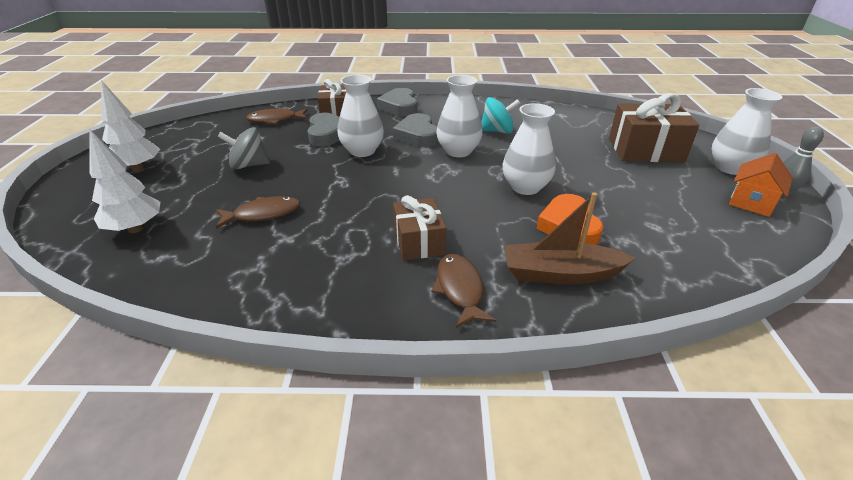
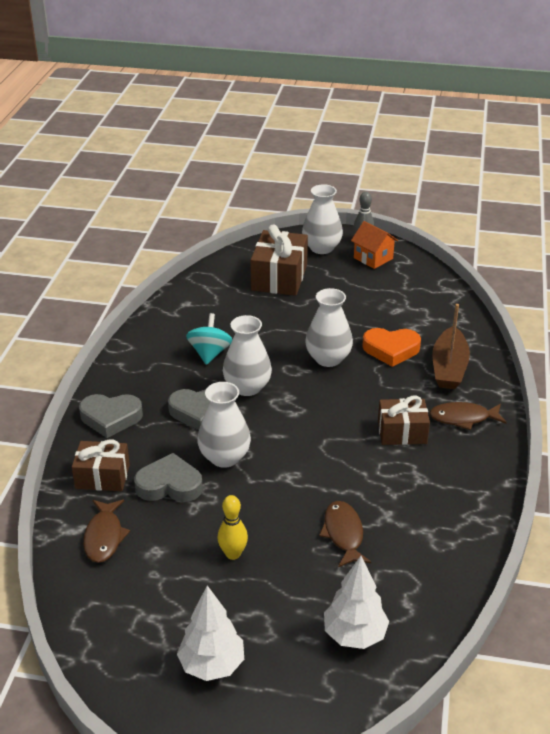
camera: 80 degrees left, 0 degrees up
(248, 165) = (233, 554): grey spinning top -> yellow bowling pin

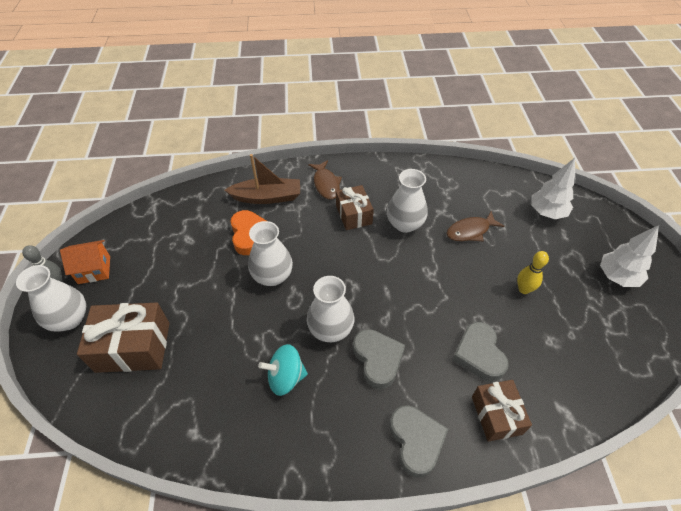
camera: 105 degrees left, 15 degrees up
(104, 537) = (560, 385): brown fish -> none
(224, 457) = (428, 322): white vase -> white vase (405, 224)
(373, 258) = (94, 270): orange house -> orange house turned 45 degrees clockwise

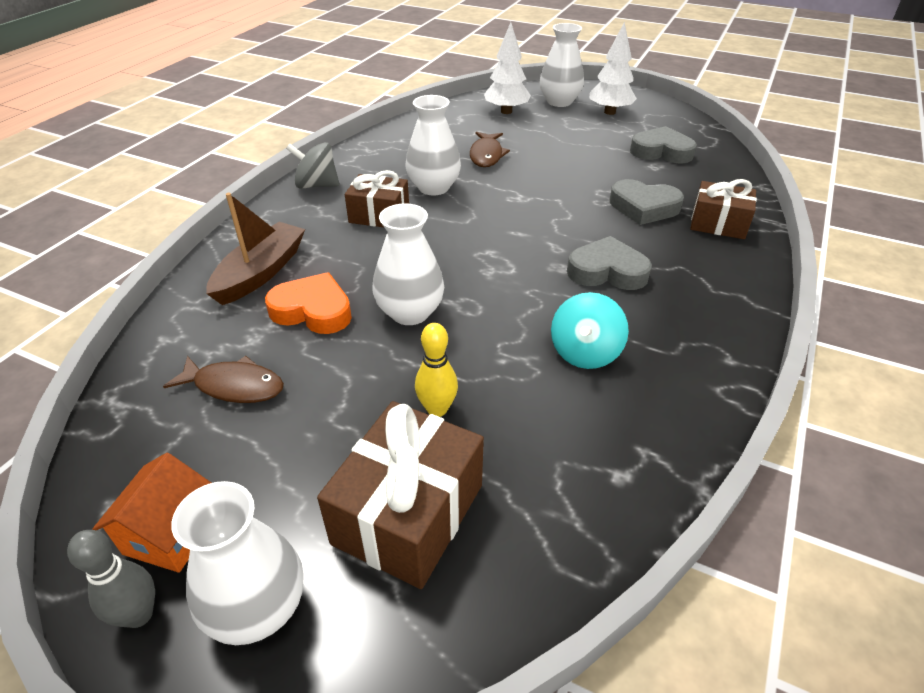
camera: 60 degrees left, 10 degrees down
(326, 184) = (302, 218): brown fish -> brown fish (234, 386)
(330, 329) = (539, 291): white vase -> white vase (559, 102)
(363, 171) = (316, 185): none -> grey spinning top
(416, 441) = (724, 282): grey heart -> grey heart (661, 151)
(524, 289) = (586, 156): yellow bowling pin -> yellow bowling pin (437, 409)

